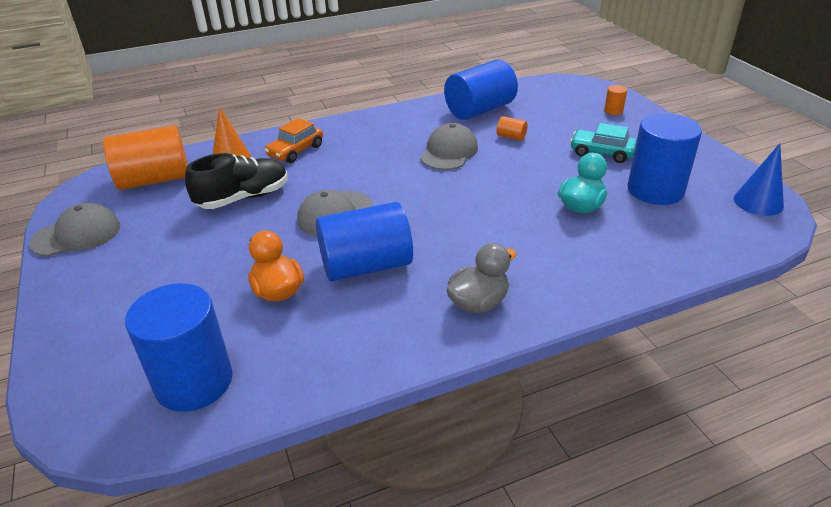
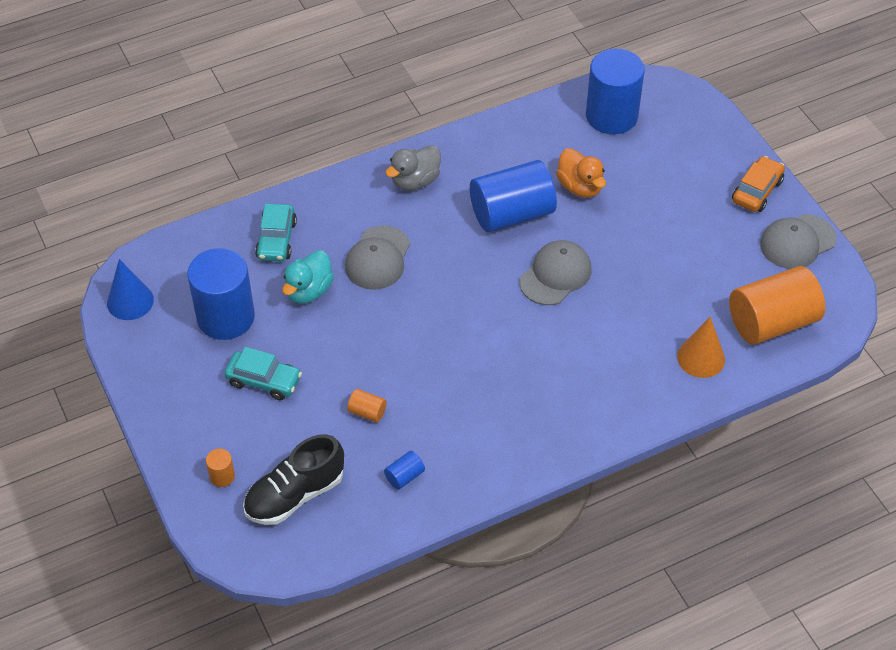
camera: 175 degrees right, 15 degrees up
(243, 198) = (658, 296): black shoe -> black shoe (295, 495)
(295, 151) = (631, 378): orange car -> orange car (757, 191)
(449, 152) = (444, 379): grey cap -> grey cap (378, 258)
(480, 110) = (404, 476): blue cylinder -> blue cylinder, size x0.41
(630, 248) = (276, 240): none -> turquoise car

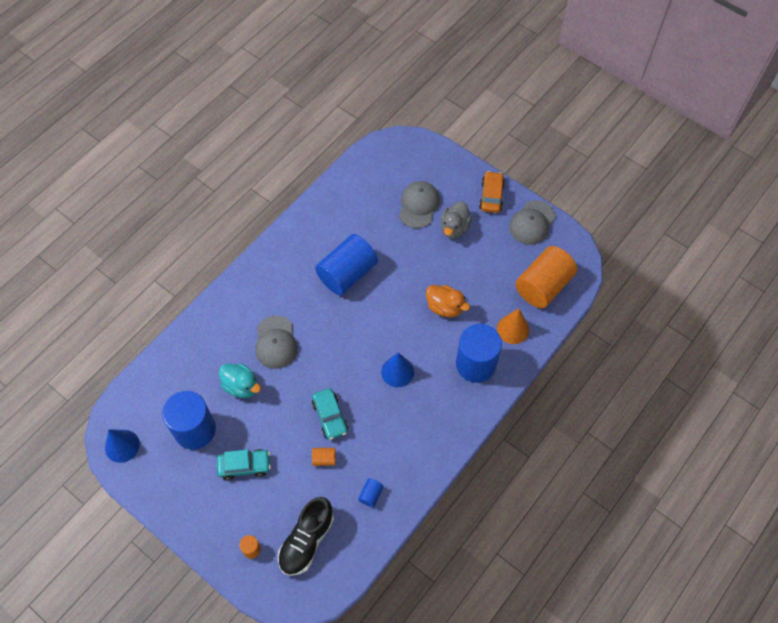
camera: 25 degrees left, 10 degrees up
(276, 240) = (200, 356): turquoise car -> turquoise car (330, 417)
(308, 291) = (241, 386): turquoise duck -> turquoise duck turned 60 degrees counterclockwise
(415, 181) = (272, 274): grey duck -> grey duck (454, 228)
(516, 349) = (397, 372): none -> blue cone
(555, 275) = (396, 307): grey cap -> grey cap (418, 205)
(580, 187) = (381, 236): orange duck -> orange duck (445, 307)
(611, 116) = (376, 176): blue cylinder -> blue cylinder (476, 364)

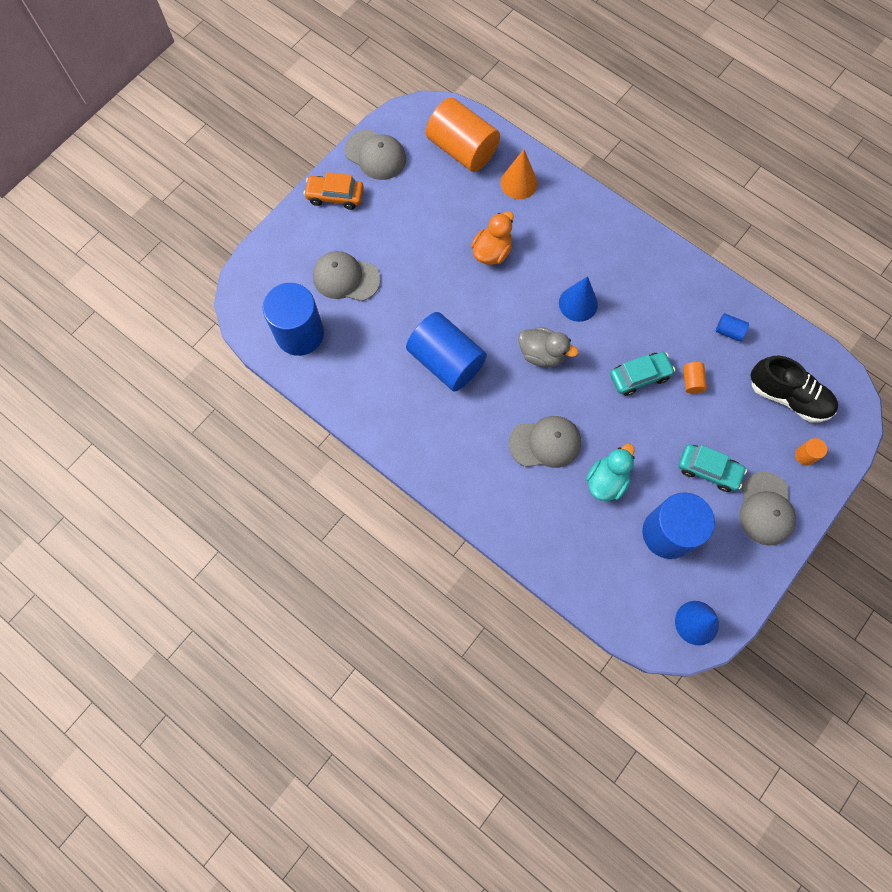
camera: 90 degrees left, 10 degrees up
(207, 510) = (766, 509): none -> grey cap
(244, 466) = (708, 470): turquoise car -> turquoise car turned 120 degrees clockwise
(454, 228) = (380, 238): grey duck -> grey duck (542, 354)
(476, 364) = (564, 222): blue cylinder -> blue cylinder (300, 333)

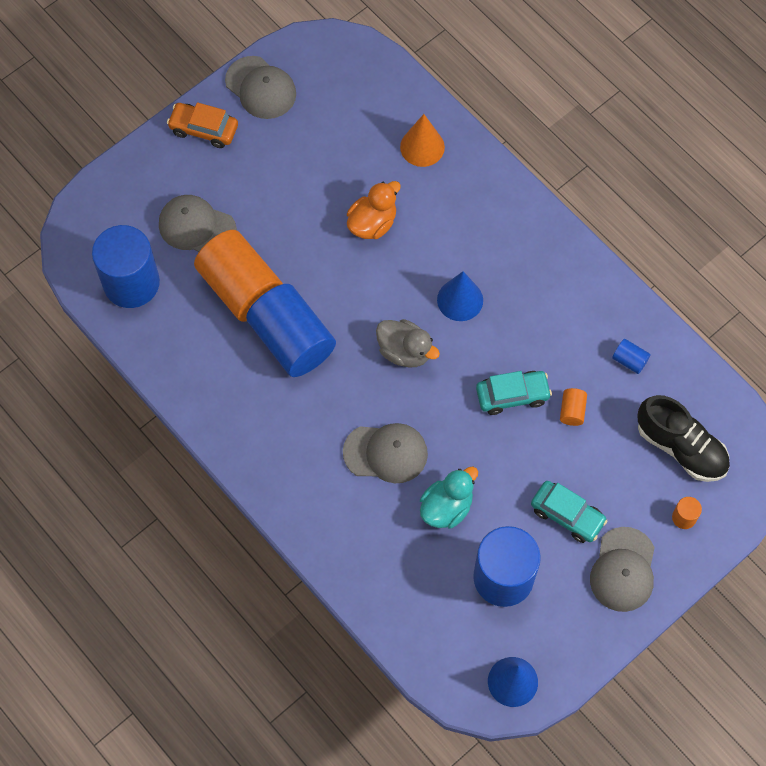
camera: 10 degrees right, 5 degrees down
(462, 149) = (364, 97): orange cylinder -> orange cylinder (240, 287)

